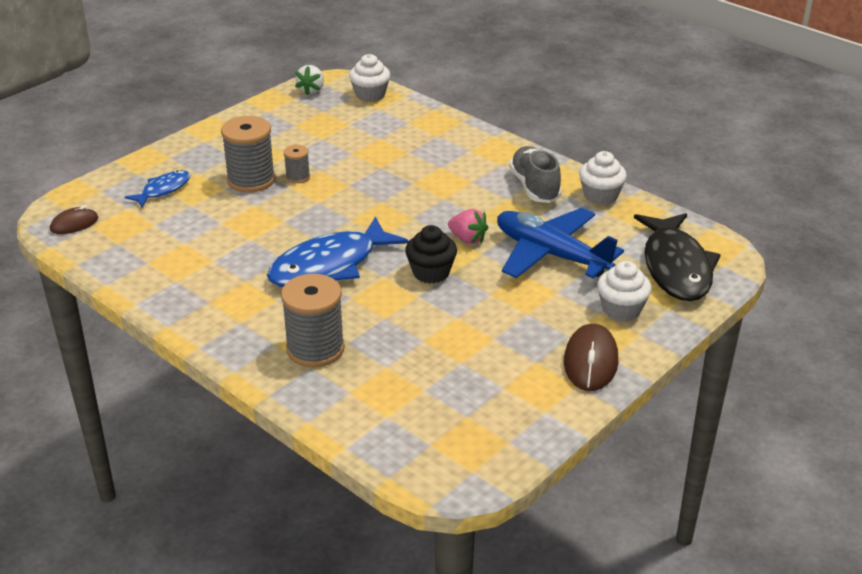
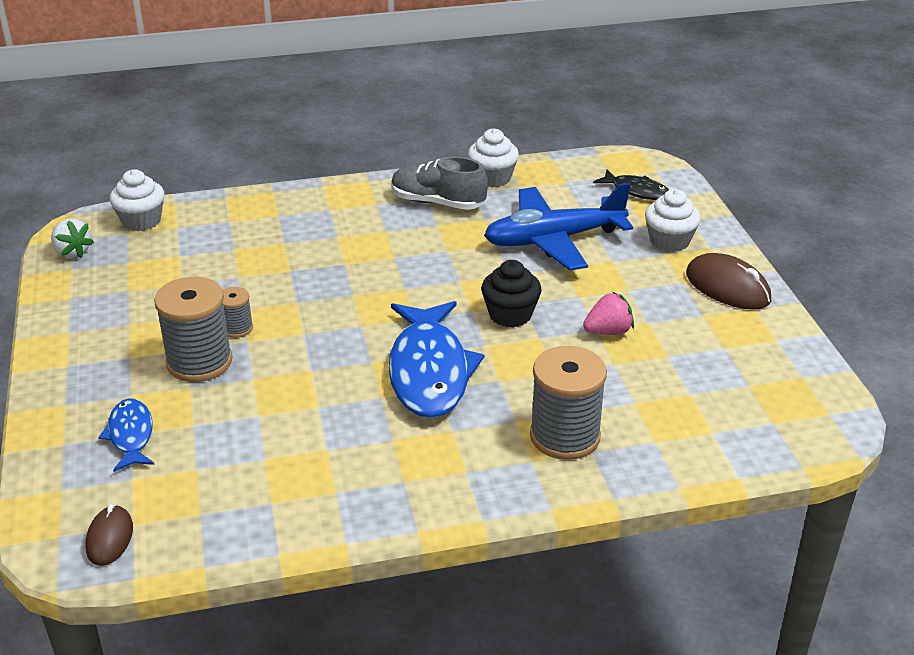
camera: 55 degrees left, 0 degrees up
(467, 239) = (478, 272): pink strawberry -> pink strawberry (608, 331)
(676, 267) = (637, 191): black fish -> black fish, size x0.52

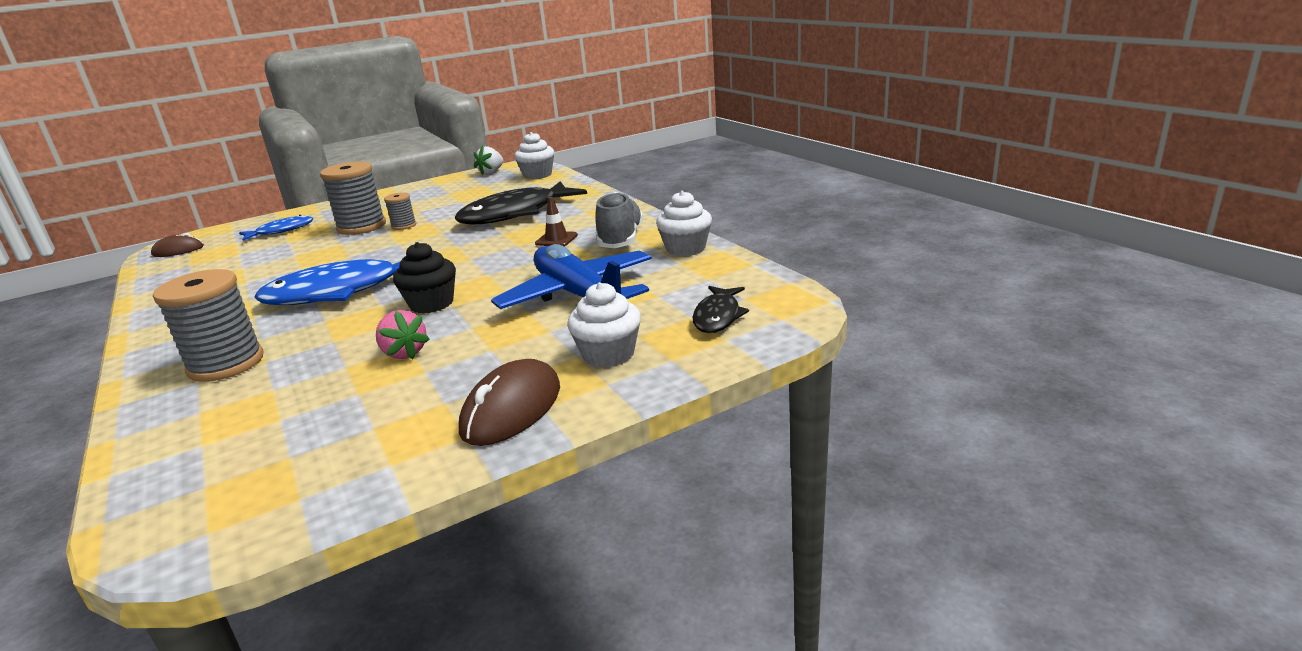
camera: 75 degrees right, 10 degrees down
(285, 249) = (515, 213): none -> black fish
(401, 234) = (556, 239): none -> brown traffic cone

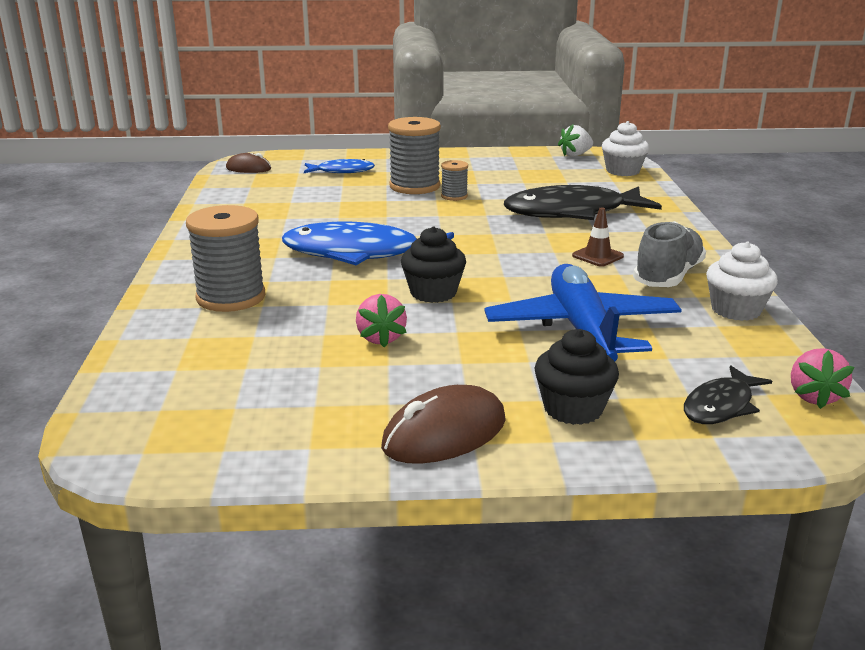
camera: 25 degrees right, 0 degrees up
(608, 354) = (573, 409): white cupcake -> black cupcake
(777, 290) = (814, 397): none -> pink strawberry

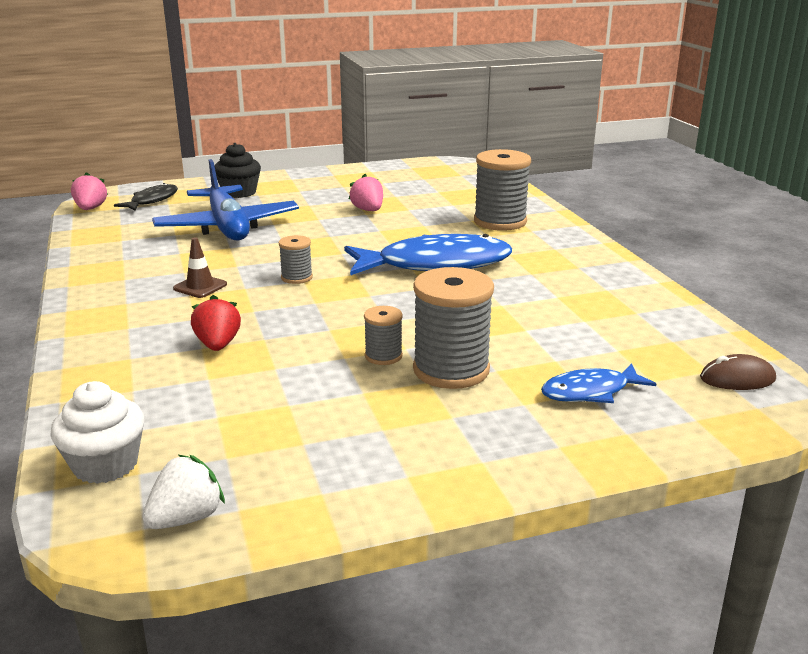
camera: 165 degrees right, 0 degrees up
(433, 293) = (347, 239): black cupcake -> none
(444, 434) = (307, 179): brown mouse -> none
(503, 255) = (296, 277): none -> grey spool
(572, 212) = (218, 345): black fish -> red strawberry
(668, 276) = (138, 273): grey shoe -> none
(736, 310) = (97, 251): white cupcake -> none

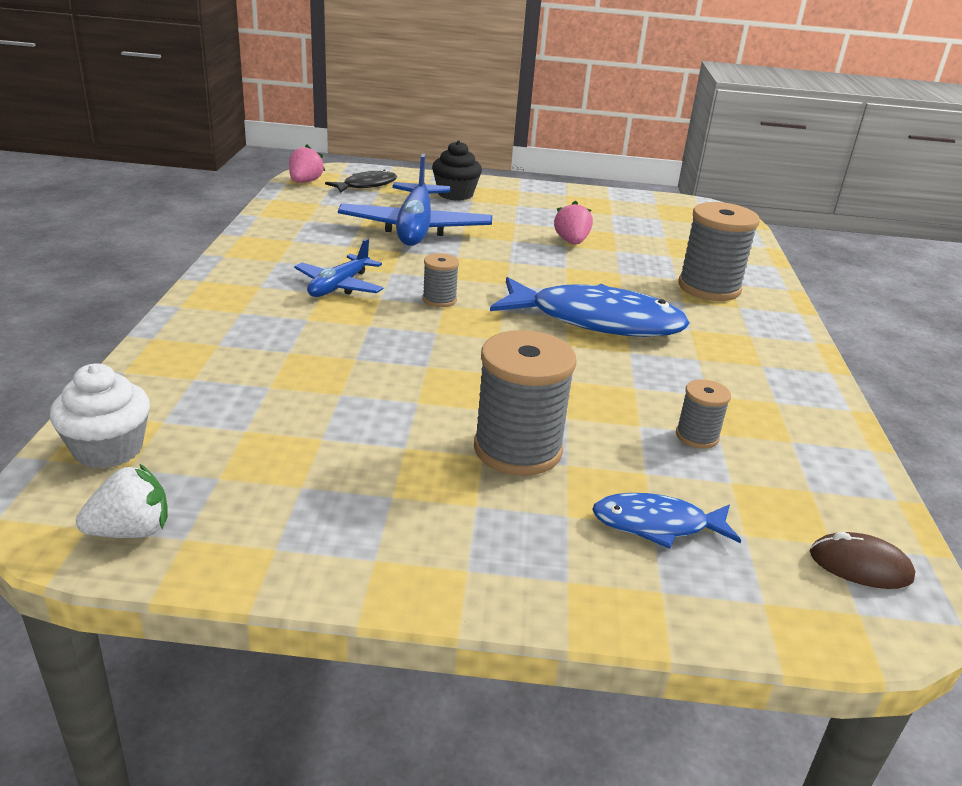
camera: 20 degrees right, 5 degrees up
(200, 287) = (339, 286): brown traffic cone -> blue plane
(218, 345) = (306, 353): red strawberry -> none
(383, 356) = (458, 412): grey spool -> grey spool (697, 436)

